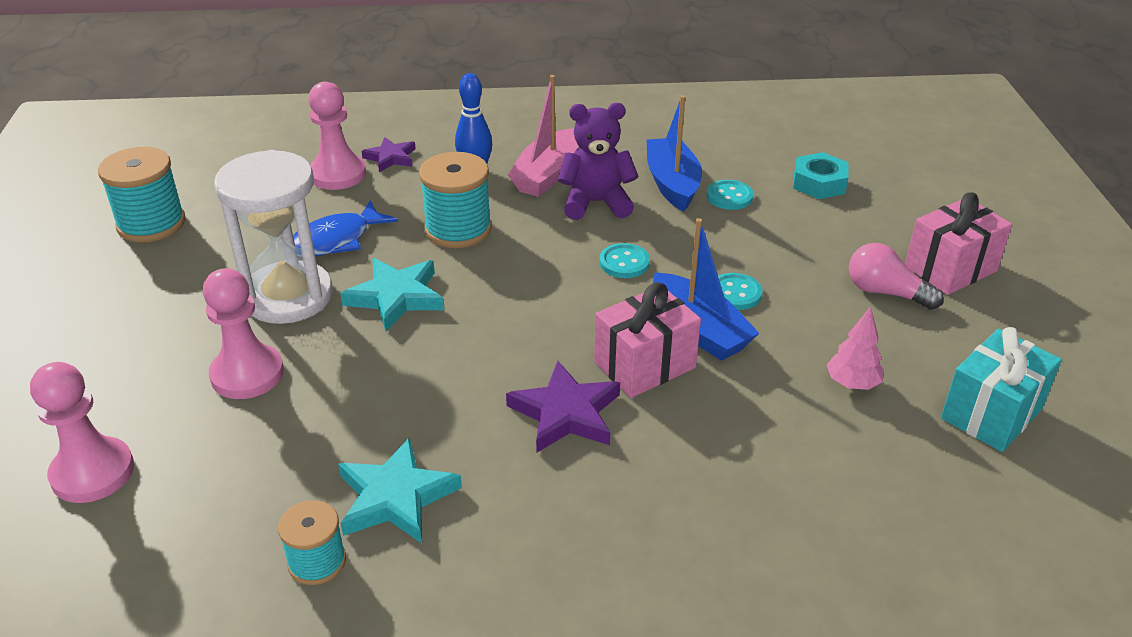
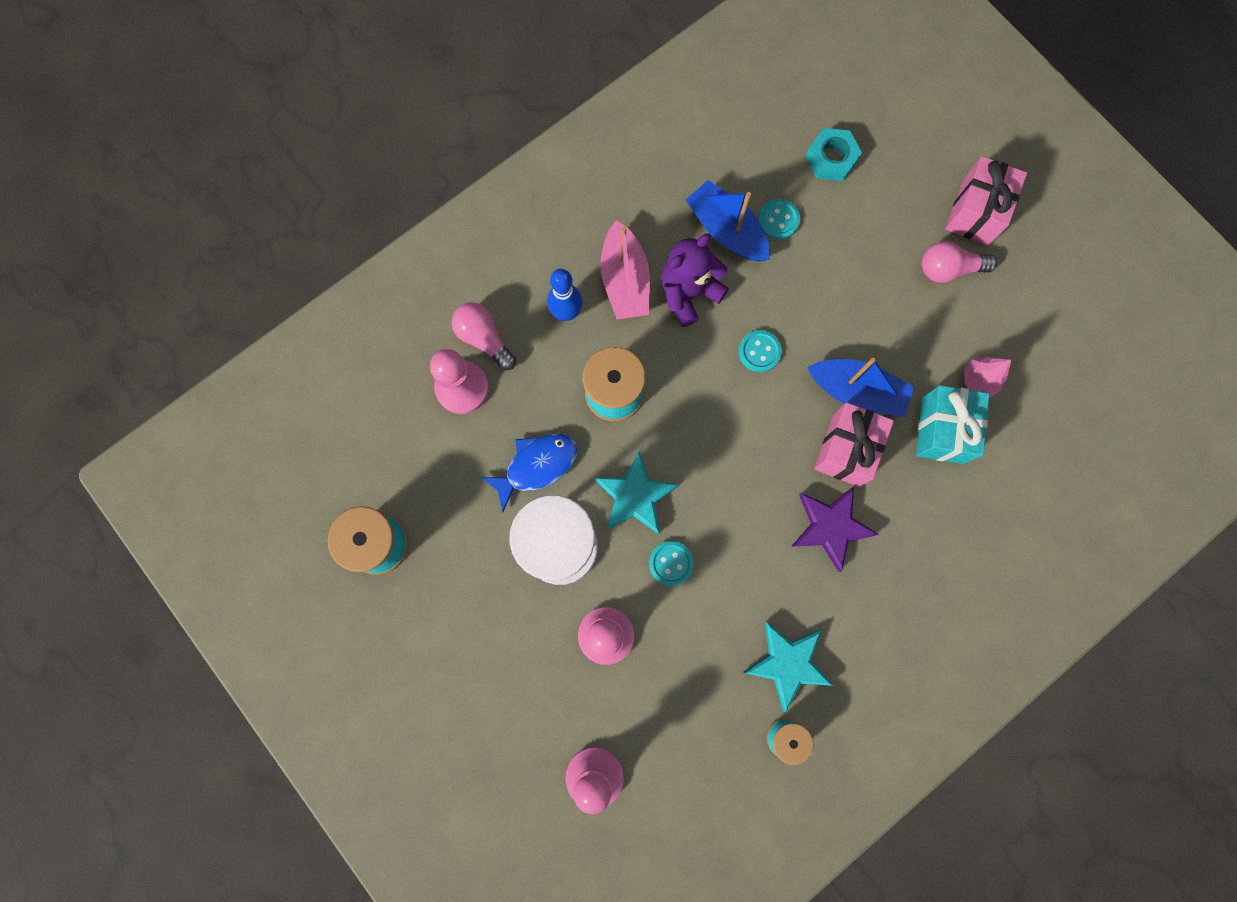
camera: 35 degrees left, 40 degrees up
(336, 240) = (537, 466): blue fish -> blue fish turned 135 degrees counterclockwise
(390, 158) = (484, 338): purple star -> pink light bulb
(735, 293) = (855, 336): turquoise button -> turquoise button (671, 563)
(991, 414) = (1070, 353): turquoise gift -> turquoise gift (942, 430)

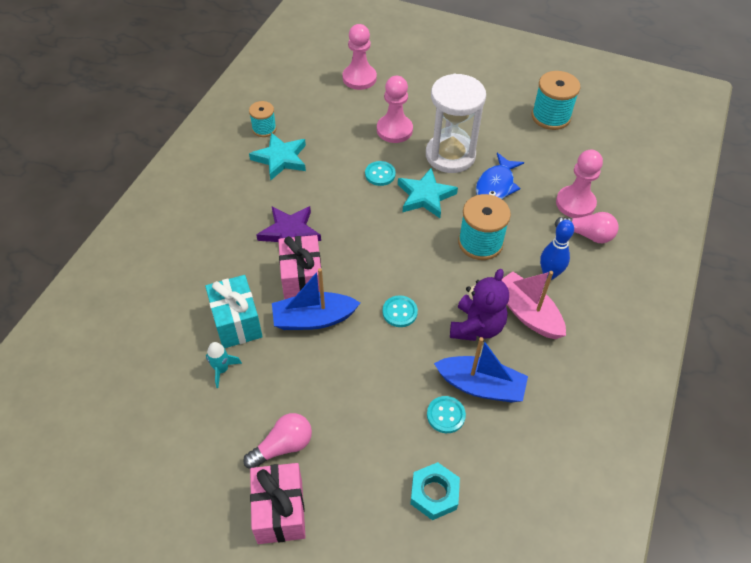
camera: 150 degrees right, 25 degrees down
(979, 380) = (222, 369): pink tree -> turquoise rocket

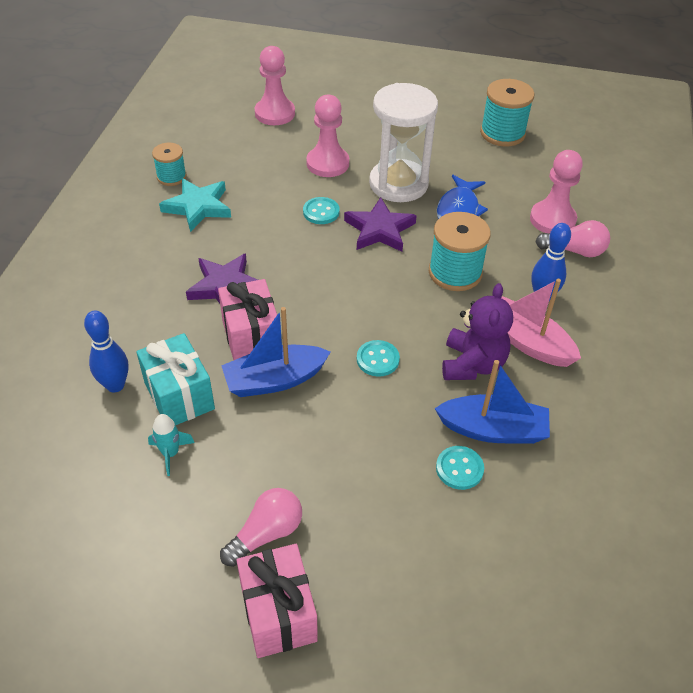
camera: 10 degrees left, 5 degrees down
(189, 307) = (115, 385): none -> blue bowling pin
(425, 196) = (379, 230): turquoise star -> purple star
(434, 493) = (466, 562): turquoise nut -> none

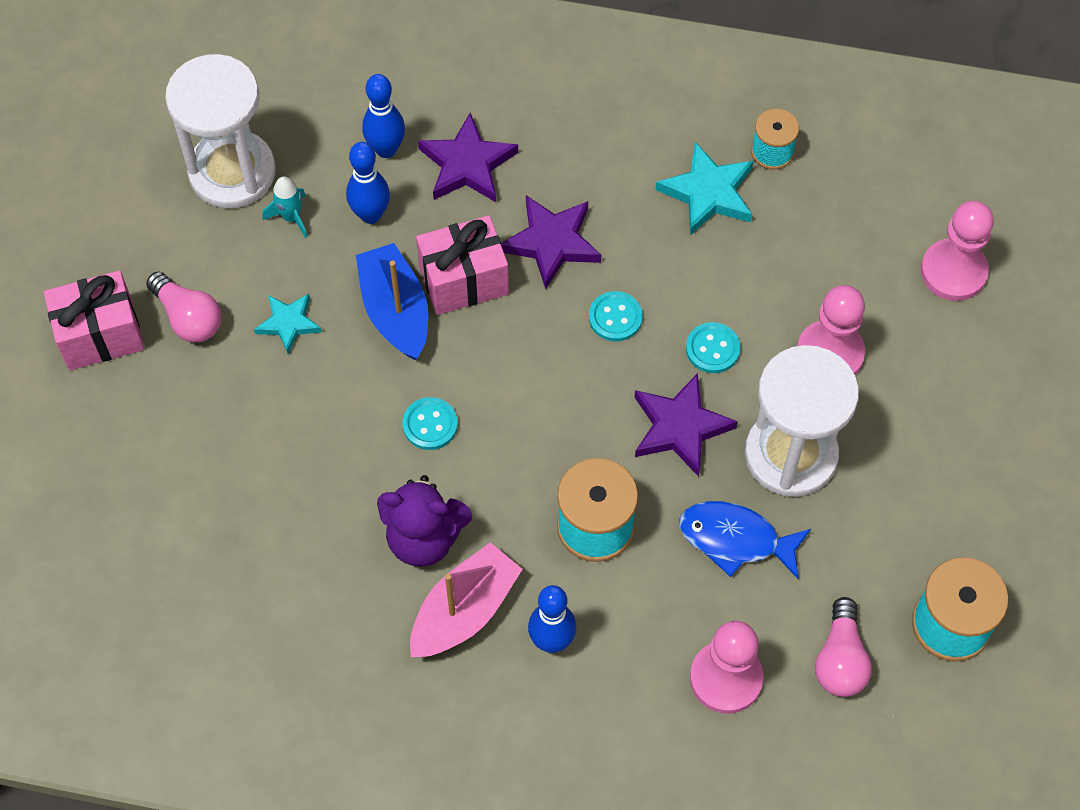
camera: 90 degrees right, 15 degrees up
(111, 502) = (232, 172): none -> white hourglass
(144, 333) = (467, 164): none -> purple star
(179, 396) = (371, 215): turquoise gift -> blue bowling pin
(279, 453) = (288, 323): none -> turquoise star
(459, 469) = (264, 512): turquoise button -> turquoise button (615, 317)
(493, 430) = (319, 554): blue boat -> none
(574, 251) = (654, 701): pink light bulb -> pink light bulb (840, 659)

